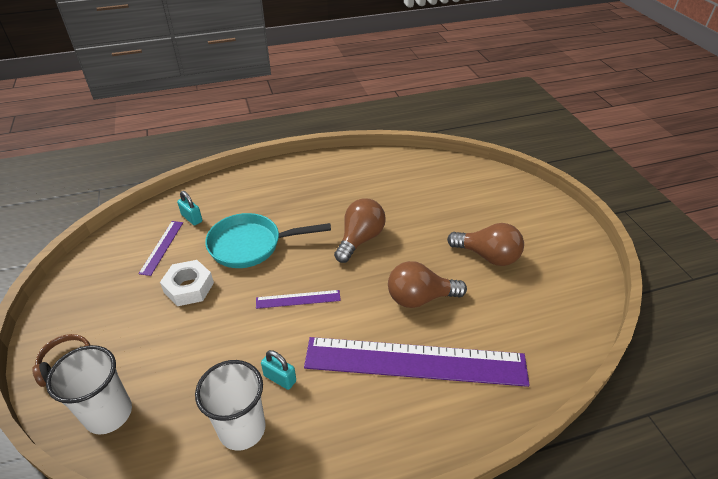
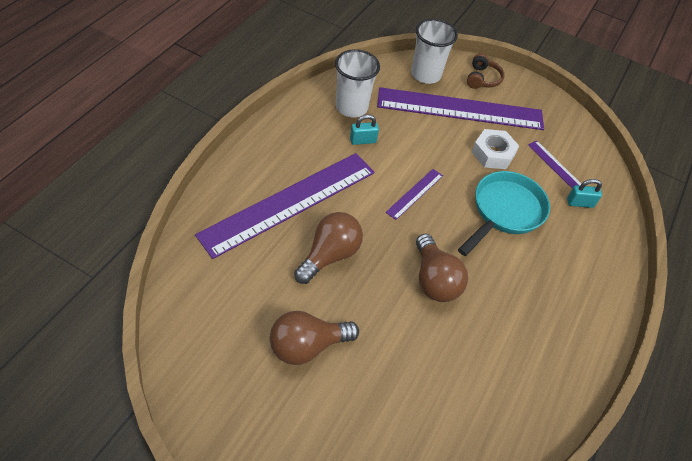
camera: 130 degrees right, 10 degrees up
(145, 346) = (460, 109): none -> purple ruler

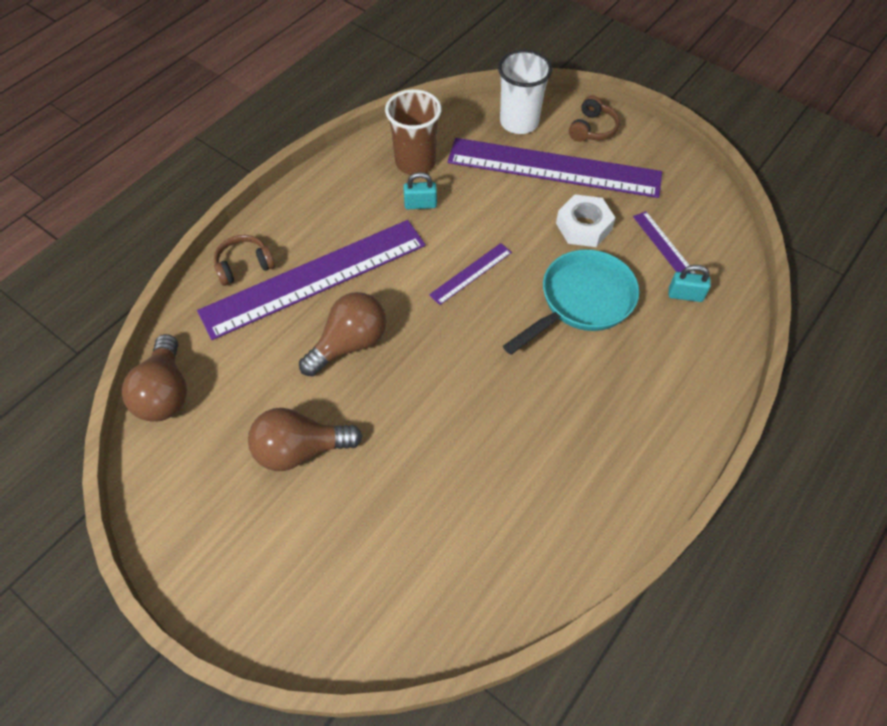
camera: 15 degrees right, 5 degrees up
(227, 195) = (244, 265): none -> brown headphones
(351, 107) = (415, 162): white cup -> brown cup
(434, 280) = (471, 382): brown light bulb -> brown light bulb (165, 393)

